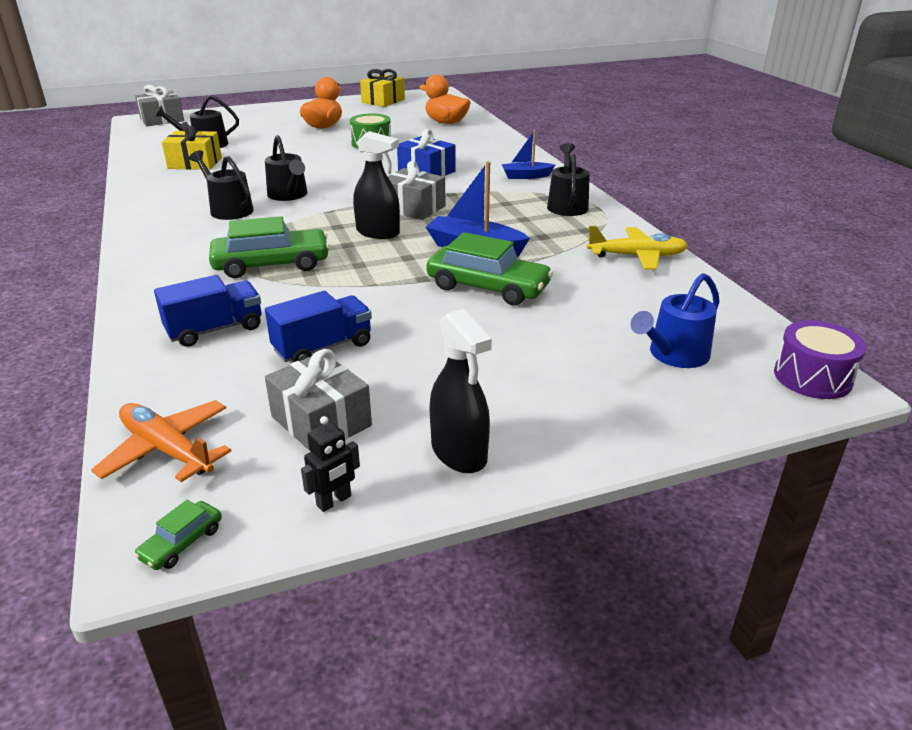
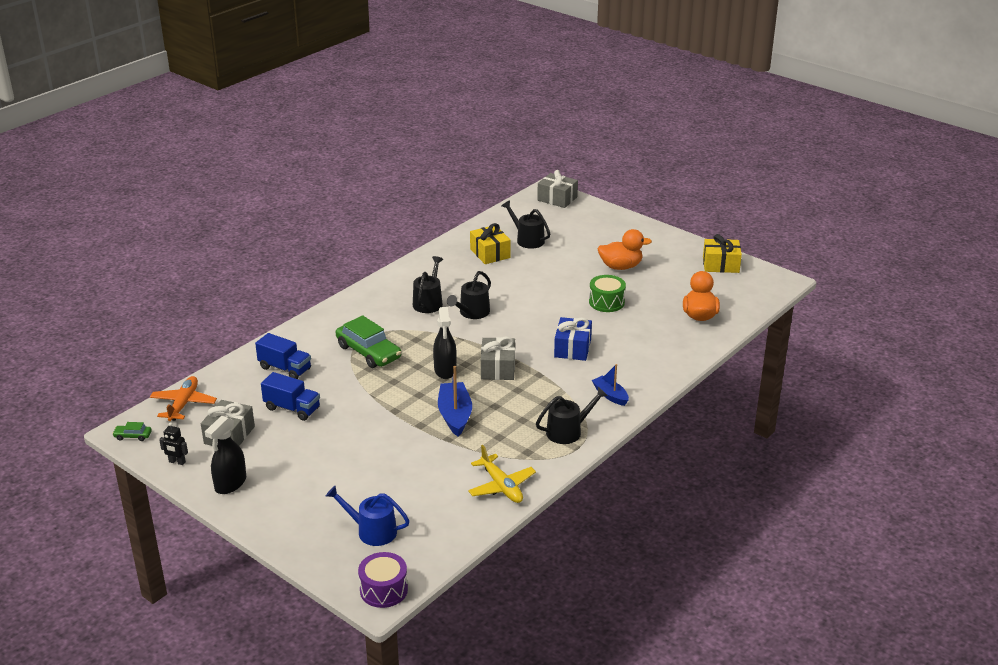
camera: 60 degrees right, 0 degrees up
(488, 287) = (403, 438): green car -> none

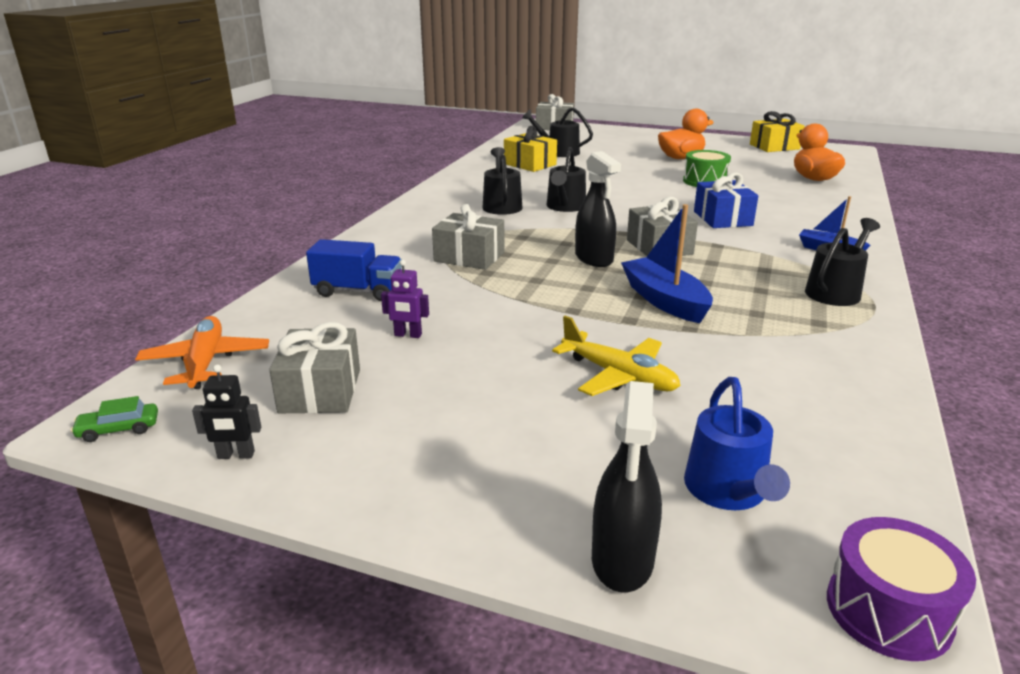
camera: 20 degrees left, 5 degrees down
(230, 484) = (374, 470): black spray bottle -> black spray bottle (622, 560)
(292, 408) = (408, 335): blue truck -> purple robot
(368, 352) = (469, 257): green car -> grey gift
(372, 531) = (728, 491): blue watering can -> blue watering can turned 90 degrees counterclockwise
(501, 486) = (845, 371): yellow plane -> yellow plane (619, 376)

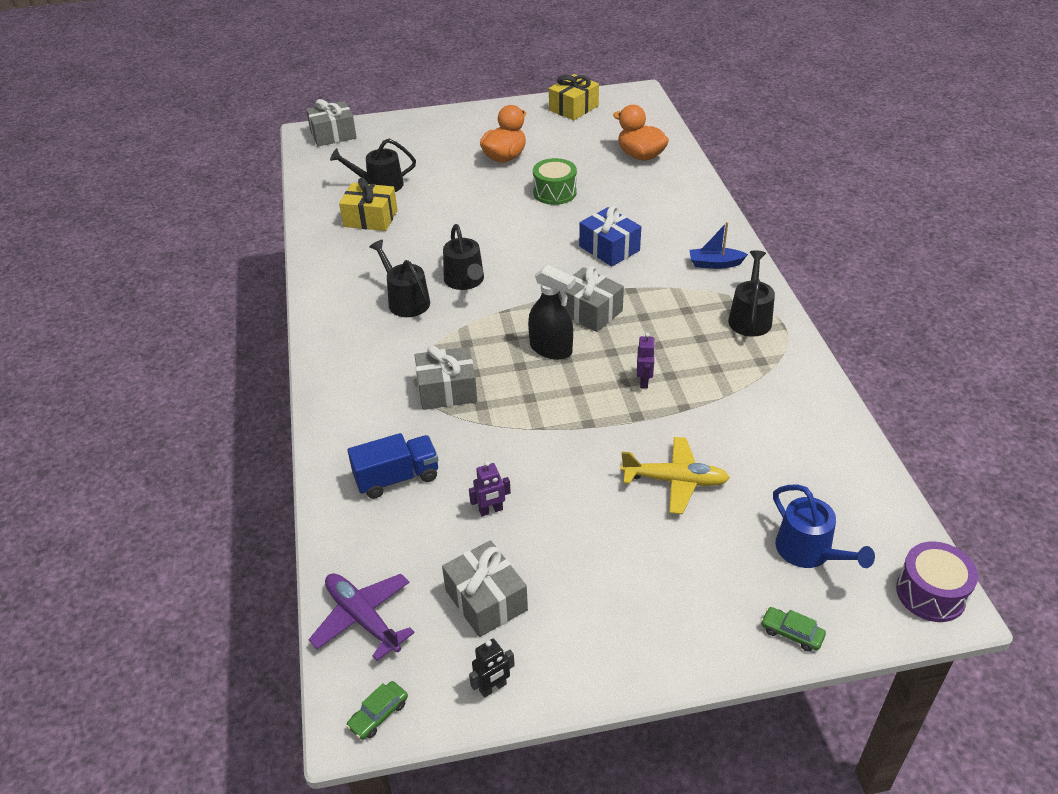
camera: 30 degrees left, 15 degrees up
(206, 362) = (362, 618): orange plane -> purple plane
(622, 560) = (791, 633): black spray bottle -> green car
(665, 301) = (644, 381): blue boat -> purple robot

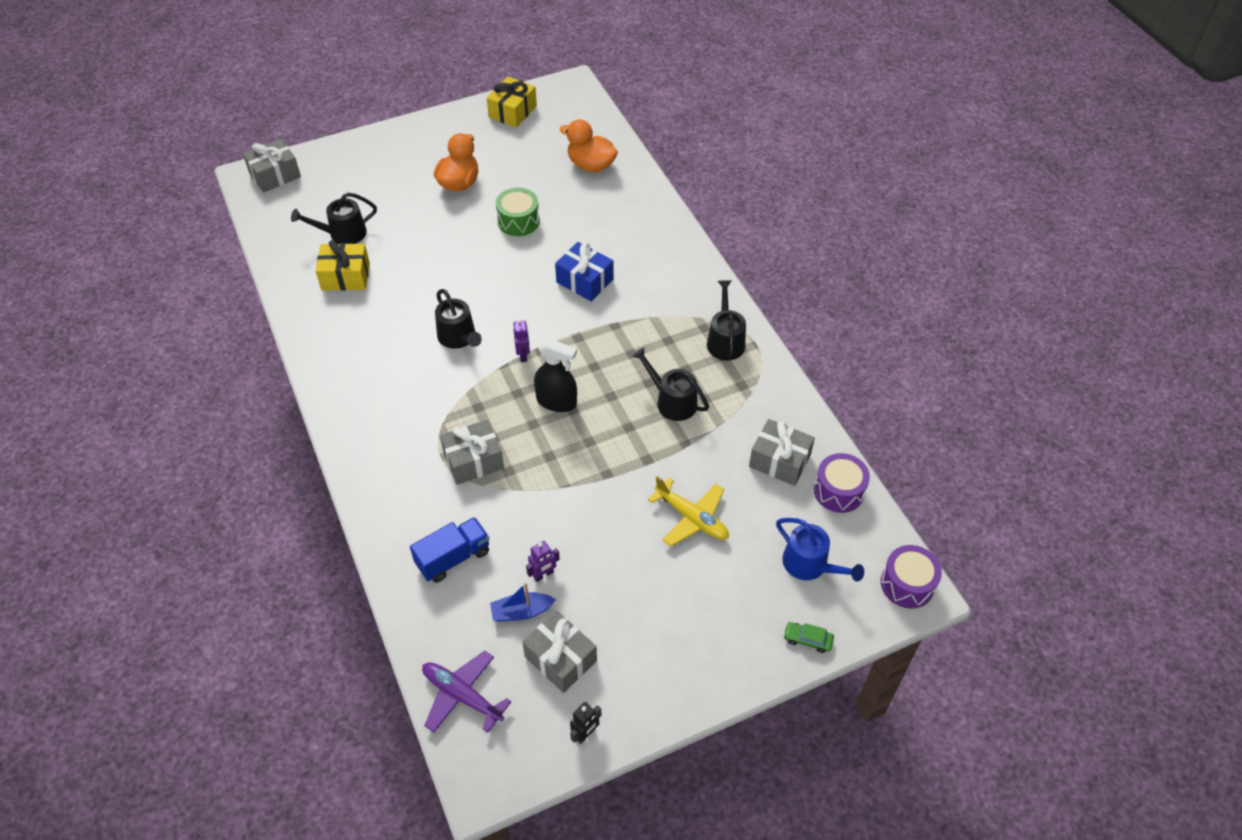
camera: 15 degrees left, 10 degrees up
(378, 714) = (499, 776): green car -> none
(406, 301) = (408, 368): black watering can -> black watering can (672, 401)
(589, 311) = (582, 355): grey gift -> grey gift (779, 461)
(644, 381) = (646, 422): purple robot -> purple robot (523, 355)
(675, 481) = (692, 518): yellow plane -> yellow plane turned 45 degrees clockwise
(715, 264) = (684, 285): blue boat -> blue boat (521, 612)
(858, 480) = (838, 491): none -> purple drum

